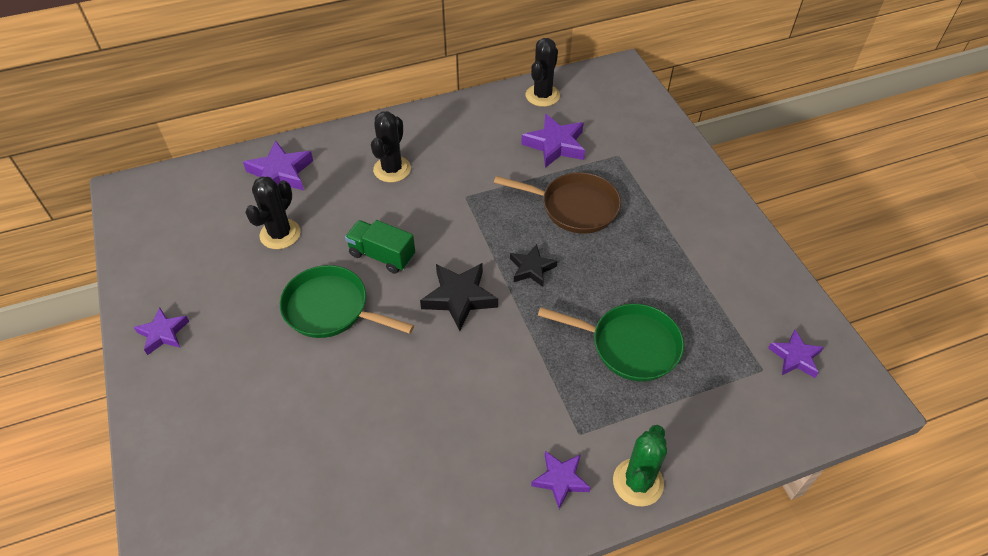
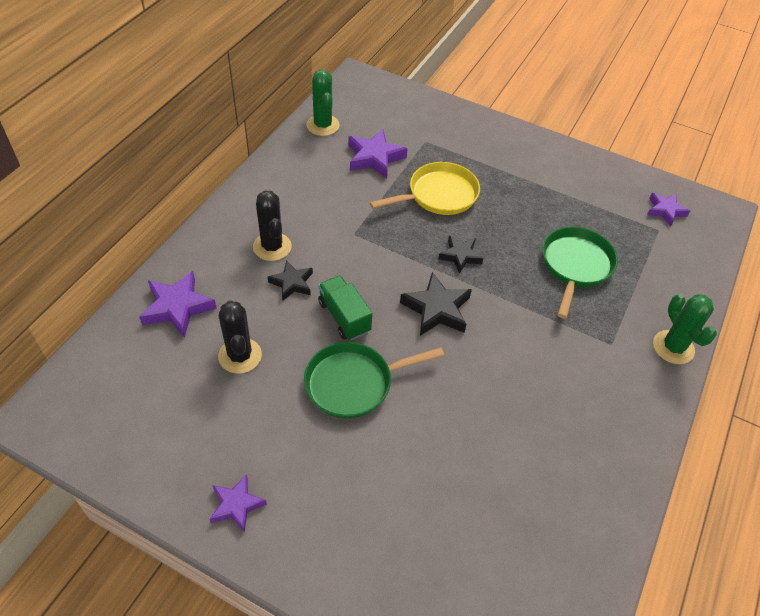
camera: 45 degrees left, 0 degrees up
(374, 205) = (292, 283): none -> black star
(382, 255) = (344, 317): green truck -> green truck turned 75 degrees clockwise
(542, 95) = (323, 125): black cactus -> green cactus
(560, 480) = (634, 380): purple star -> none
(574, 207) = (438, 195): brown pan -> yellow pan
(629, 345) = (575, 266): green pan -> green pan turned 45 degrees counterclockwise

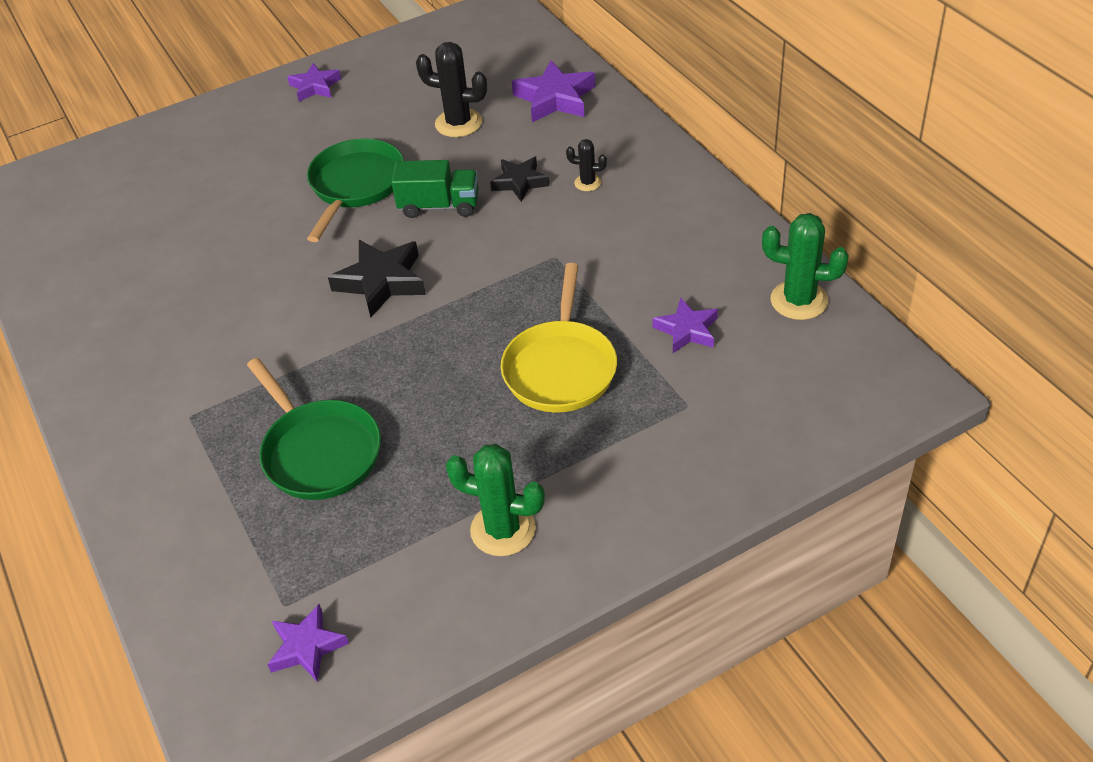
camera: 130 degrees right, 5 degrees down
(272, 247) = (587, 183): black cactus -> black cactus, size x0.54
(374, 158) = (687, 330): purple star -> purple star, size x0.65
(460, 256) = (437, 339): black star -> none
(673, 347) = (122, 476): green cactus -> green cactus (503, 530)

